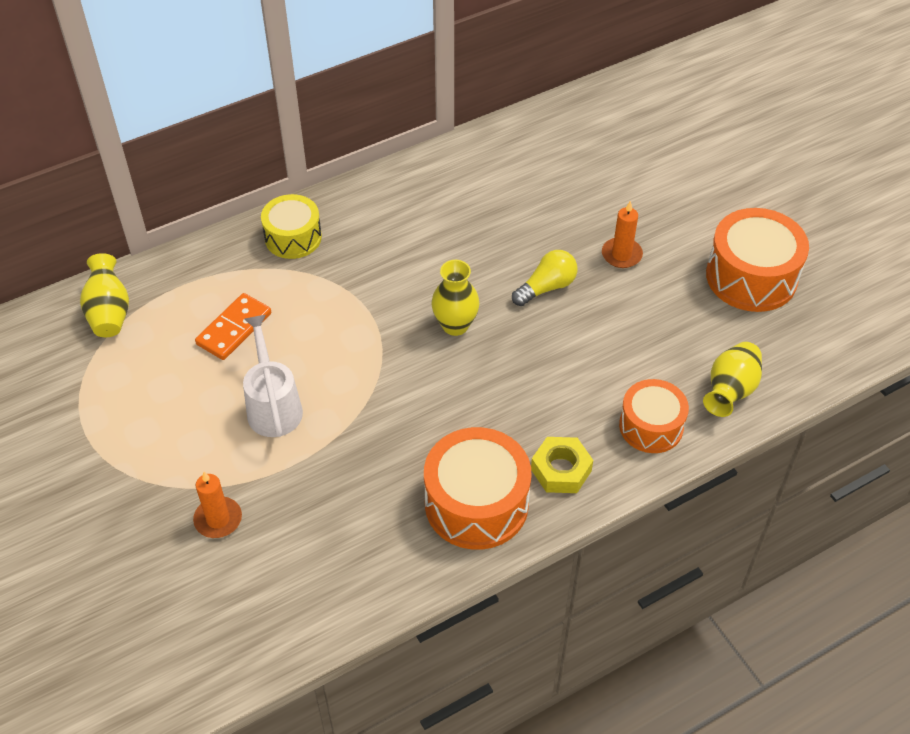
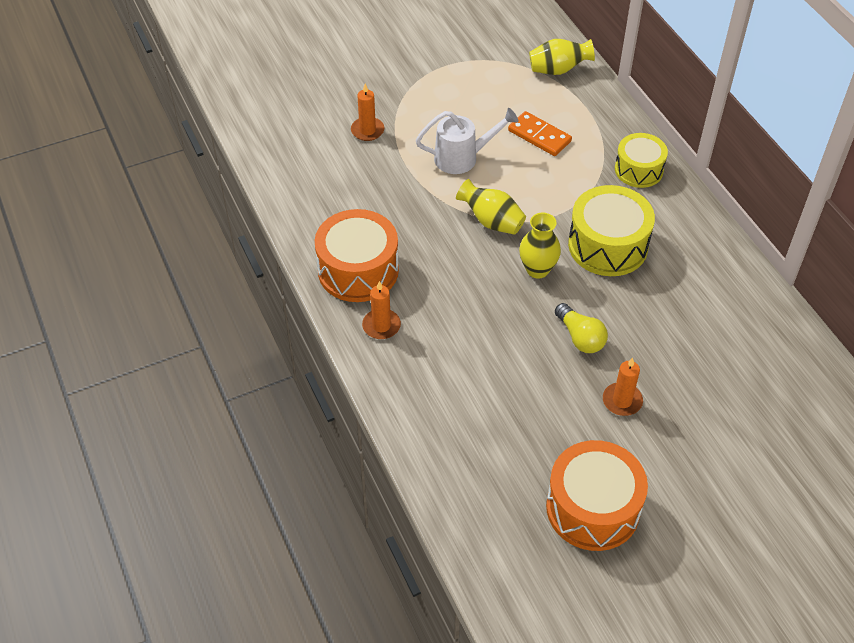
camera: 95 degrees right, 0 degrees up
(413, 265) = (608, 245): none -> yellow drum
(561, 470) = (381, 326): yellow nut -> orange candle
(651, 426) = (417, 394): orange drum -> none
(730, 391) = (450, 461): yellow vase -> yellow vase (491, 221)

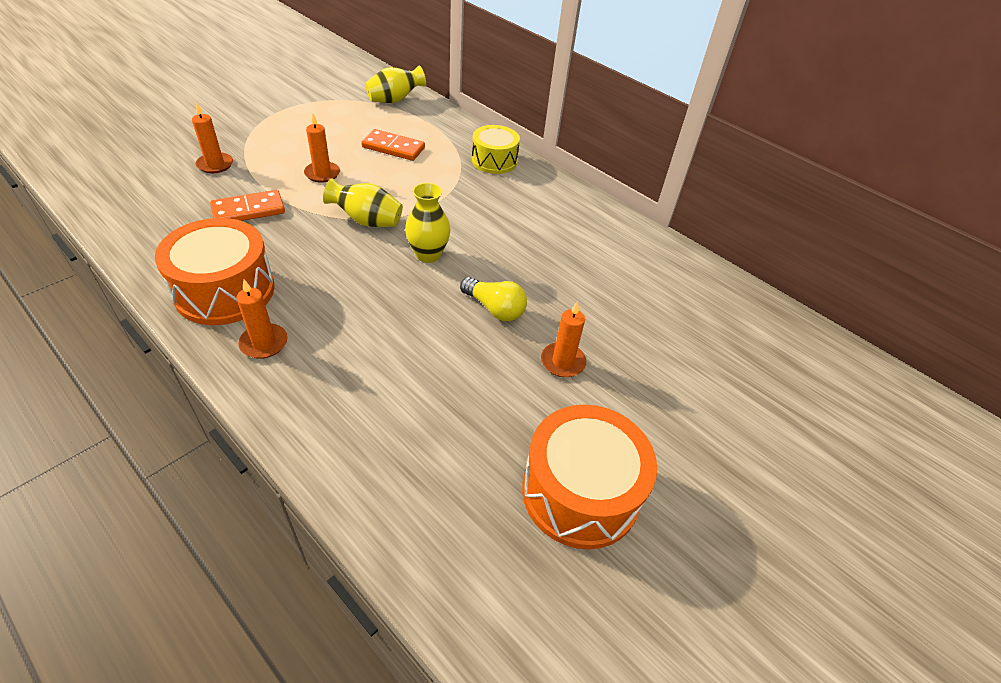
camera: 25 degrees left, 5 degrees down
(389, 190) = (248, 210): none -> orange domino
(463, 158) = (322, 174): white watering can -> orange candle
(608, 245) = (490, 223): yellow drum -> none

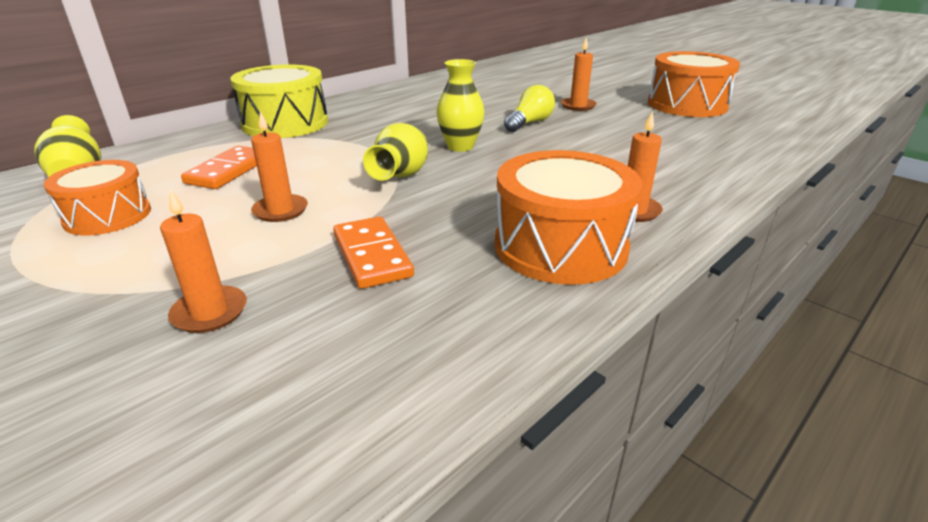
camera: 85 degrees left, 15 degrees down
(334, 119) = (108, 216): none -> orange drum
(494, 161) = (285, 123): yellow drum -> yellow drum, size x1.55

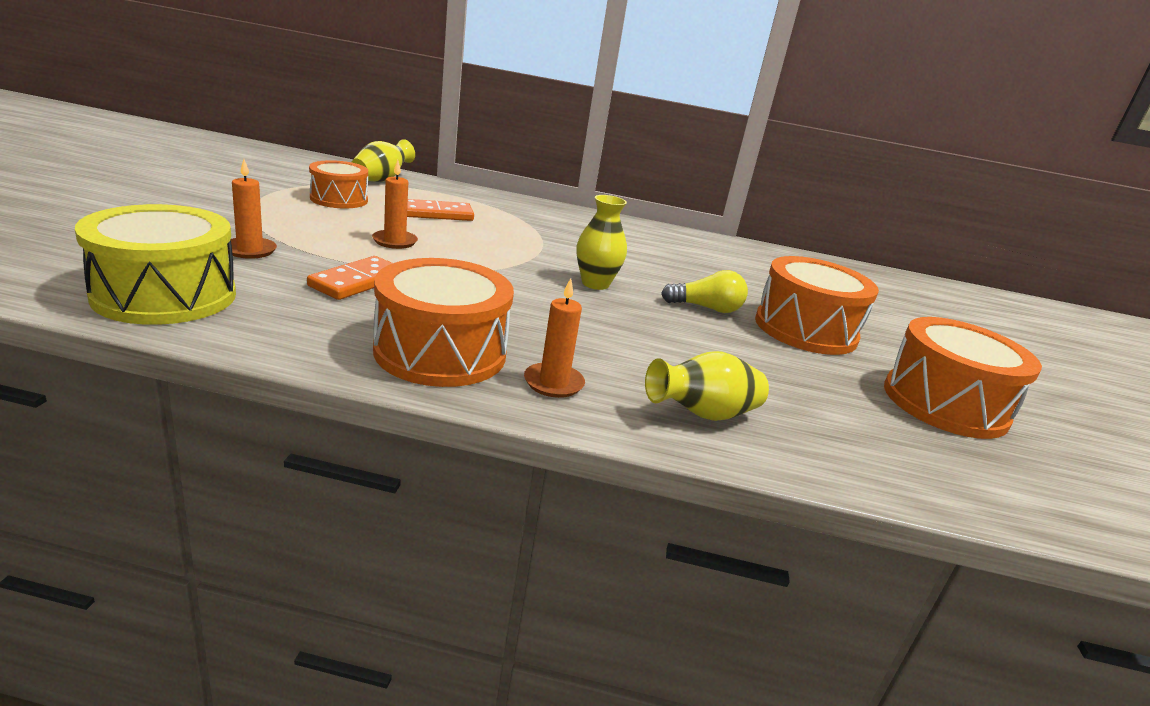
camera: 50 degrees right, 5 degrees down
(285, 123) = (545, 212): yellow drum -> yellow drum (165, 295)
(400, 176) = (500, 270): yellow vase -> yellow vase (702, 414)
(578, 106) = (805, 329): orange candle -> orange drum

